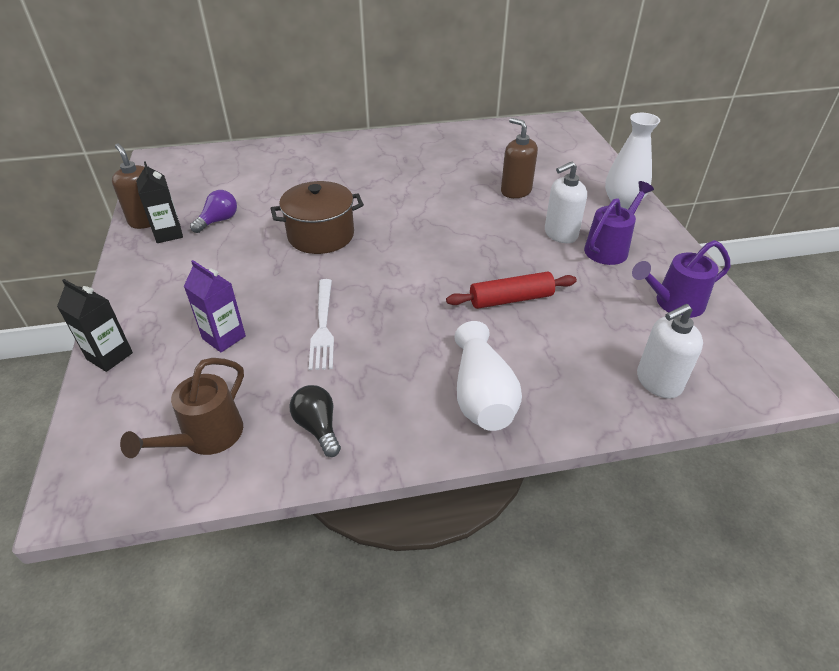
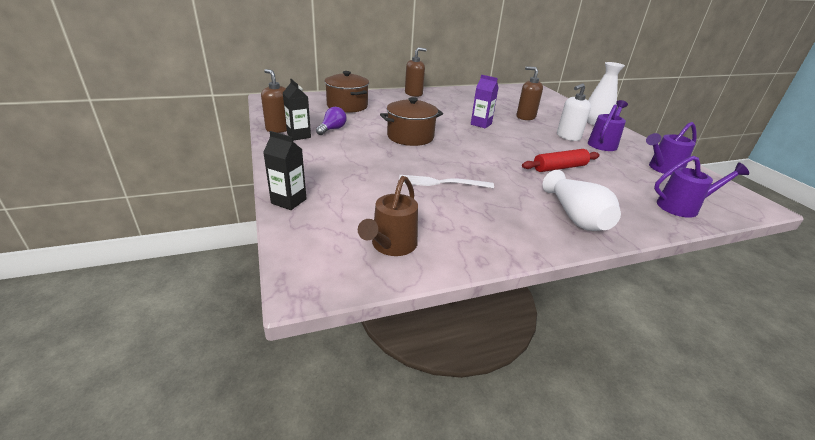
camera: 10 degrees left, 10 degrees down
(224, 337) = (372, 189): purple carton -> purple carton (481, 124)
(258, 172) = (347, 106): none -> brown pot
(318, 427) = (472, 237): black light bulb -> none
(323, 326) = (441, 183): white fork -> white fork turned 105 degrees clockwise
(367, 143) = (413, 94): none -> brown soap dispenser
(658, 382) = (683, 207): white soap dispenser -> purple watering can

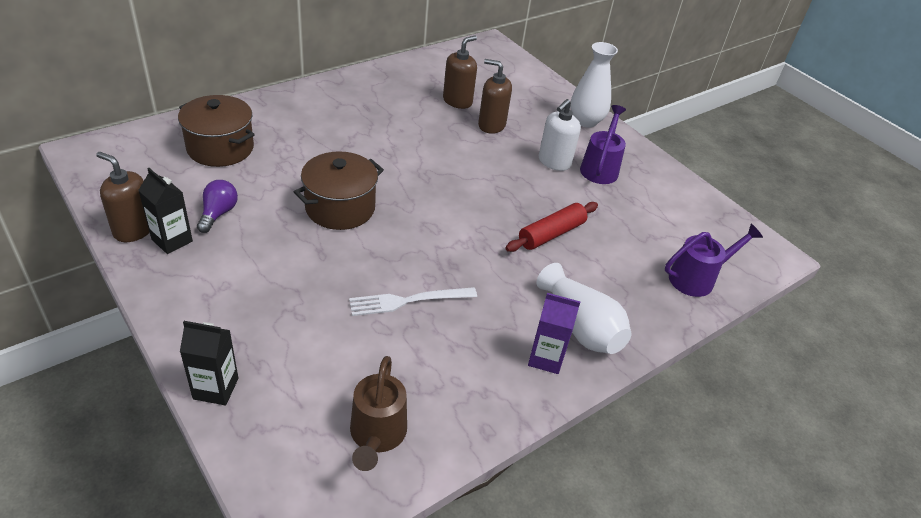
camera: 20 degrees left, 10 degrees up
(413, 94) = (315, 94): brown soap dispenser -> brown soap dispenser (457, 101)
(481, 124) = (433, 156): purple carton -> purple carton (545, 358)
(662, 169) = (673, 208): purple watering can -> none

